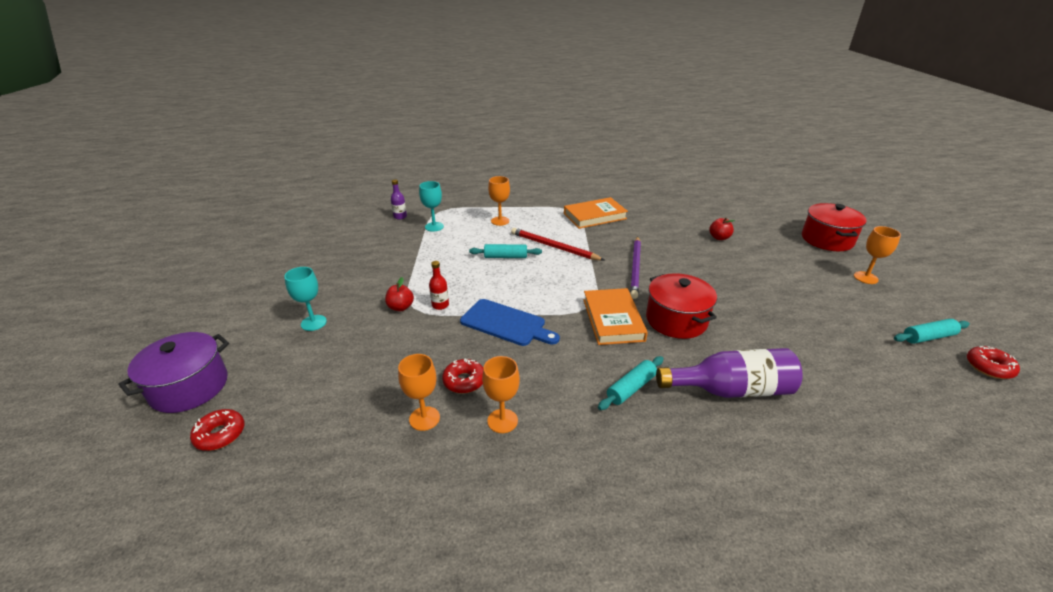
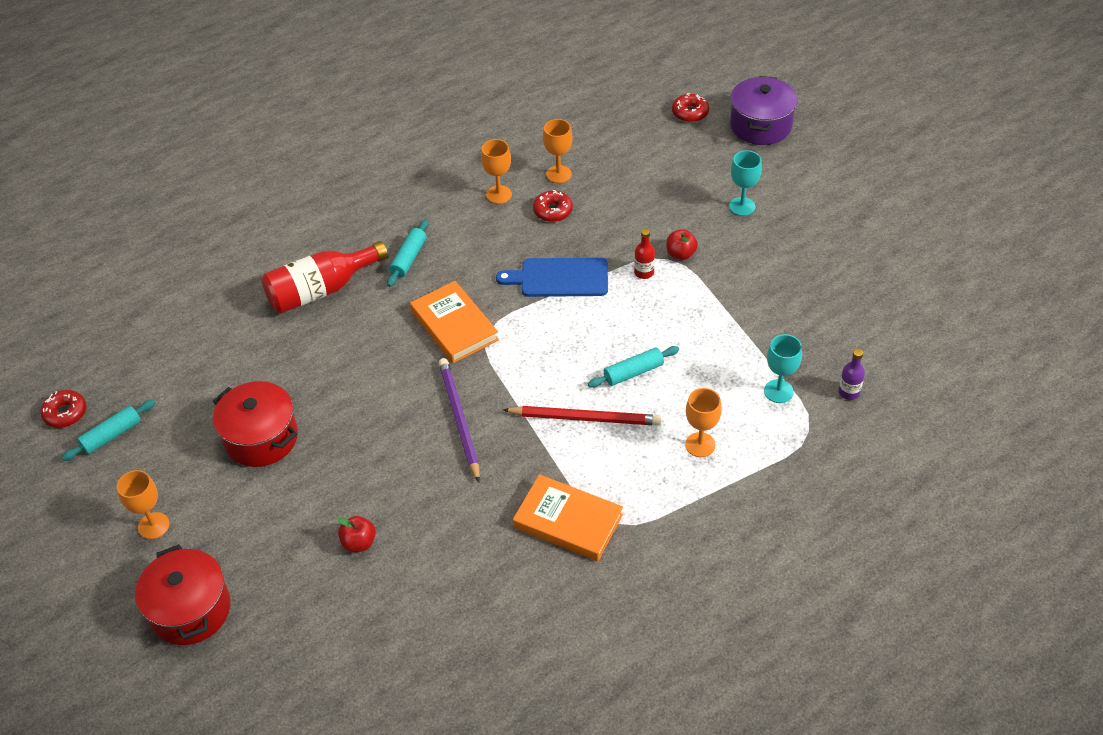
camera: 155 degrees right, 15 degrees up
(594, 216) = (568, 521): orange book -> orange book turned 75 degrees clockwise
(676, 320) = (387, 352): red pot -> red pot (261, 438)
(731, 390) = (321, 290): purple bottle -> red bottle

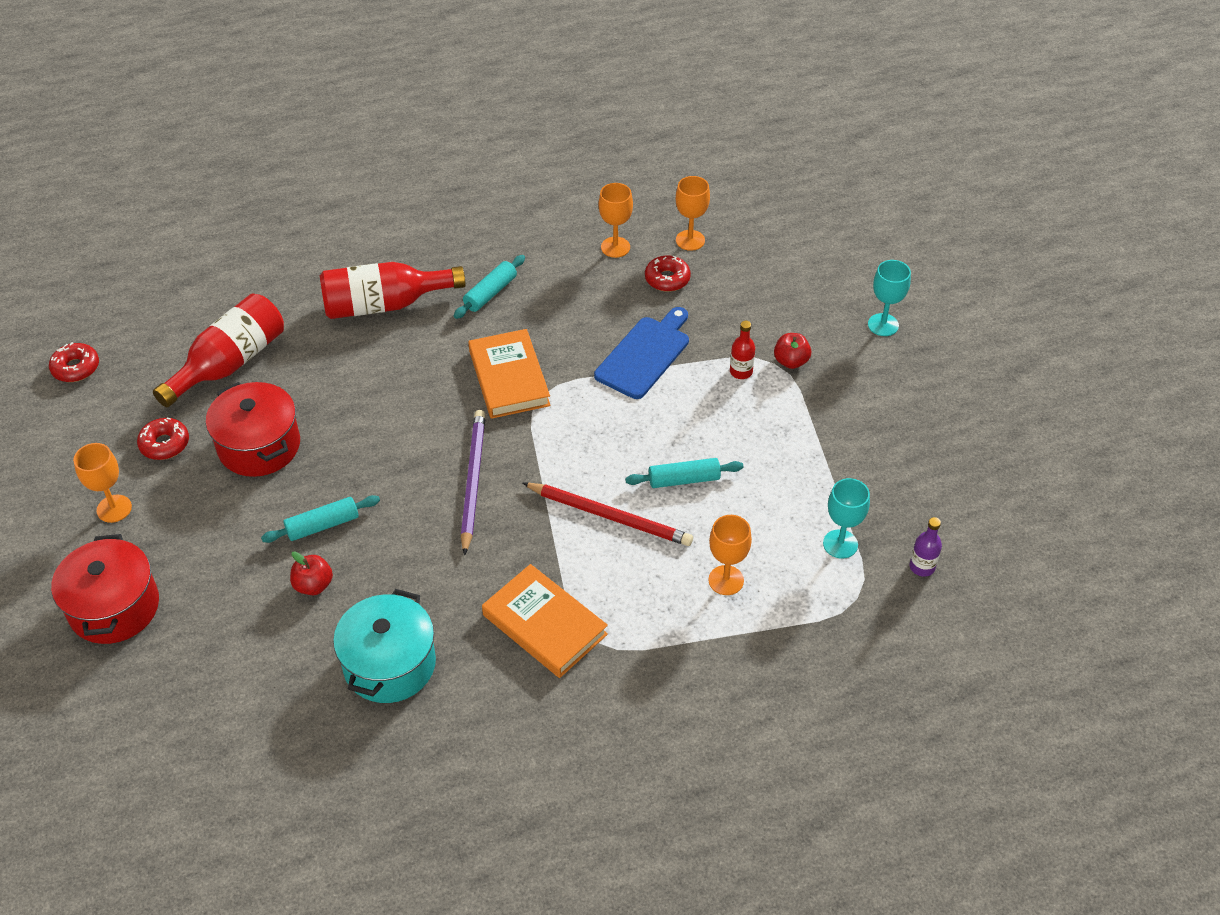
camera: 15 degrees right, 0 degrees up
(112, 435) = (111, 403): turquoise rolling pin -> turquoise rolling pin (323, 525)
(205, 374) = (229, 364): none -> red bottle
(452, 590) = (389, 664): none -> turquoise pot
(559, 278) = (644, 355): blue cutting board -> blue cutting board turned 105 degrees clockwise
(690, 113) = (866, 206): red donut -> red donut (165, 444)
(760, 125) = (942, 239): purple pot -> none

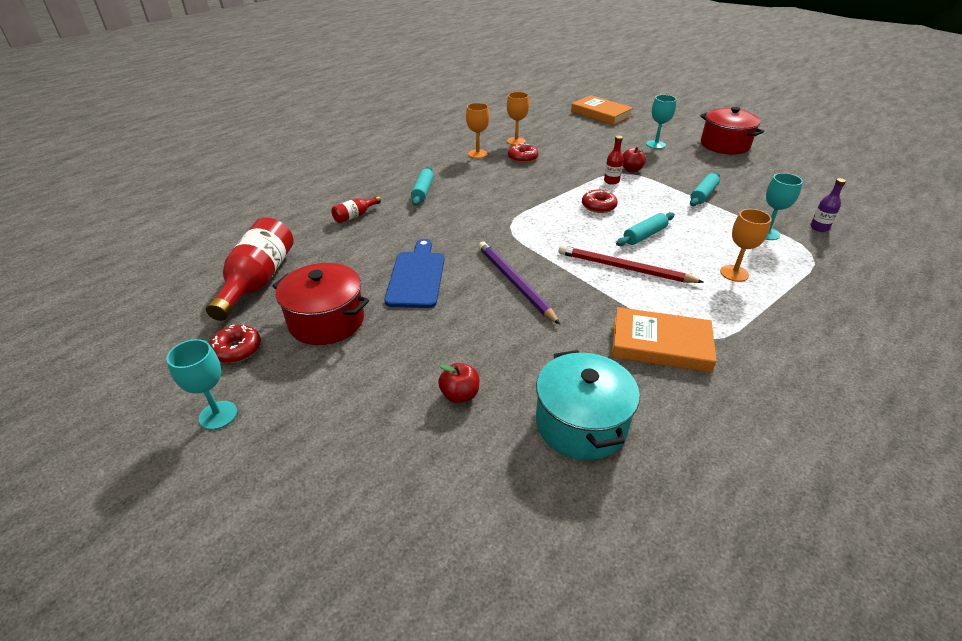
camera: 30 degrees left, 10 degrees down
(76, 368) = (109, 328): red donut -> red donut (598, 206)
(114, 508) = (218, 415): orange goblet -> turquoise goblet
(114, 607) = (276, 499): red pot -> red pot (724, 145)
(323, 525) = (428, 351): turquoise rolling pin -> turquoise rolling pin (703, 195)
(385, 304) = (355, 216): red bottle -> red bottle, size x0.47
(509, 378) = (479, 224): orange book -> orange book (600, 114)
(609, 516) = (624, 268): red pencil -> red pencil turned 150 degrees counterclockwise
(644, 355) = (549, 190): blue cutting board -> blue cutting board (416, 276)

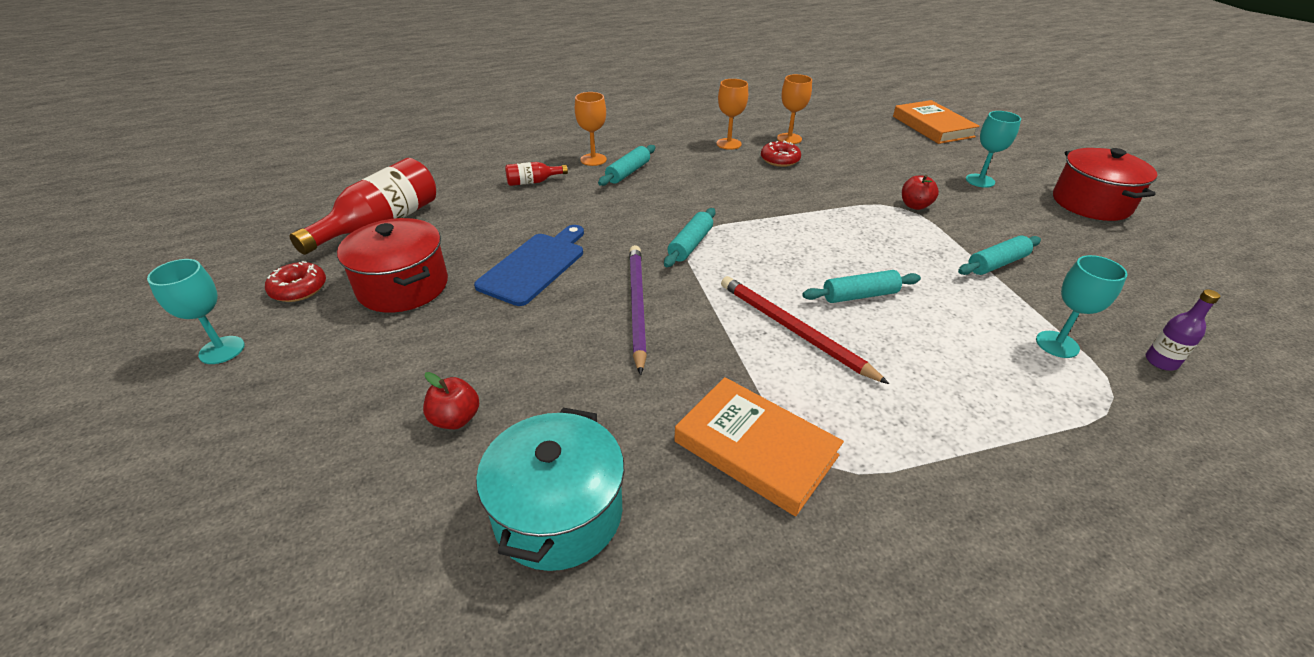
camera: 25 degrees right, 0 degrees up
(513, 232) = (690, 245): none -> turquoise rolling pin
(598, 206) = (827, 241): red donut -> none
(611, 181) = (873, 214): red bottle -> none
(734, 273) = (953, 386): orange goblet -> orange goblet (593, 159)

